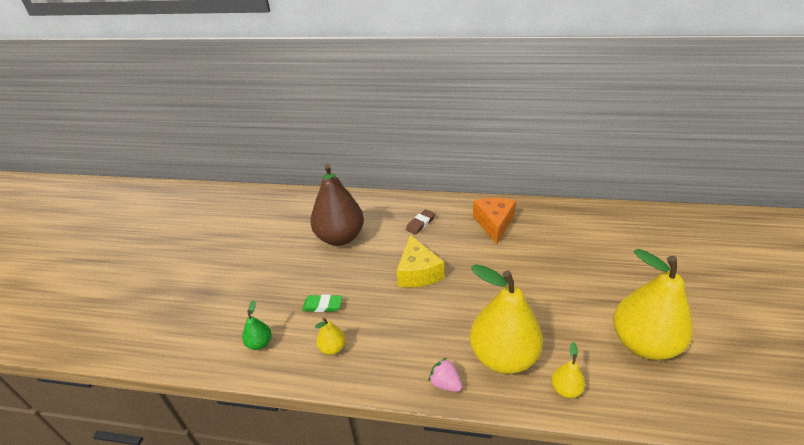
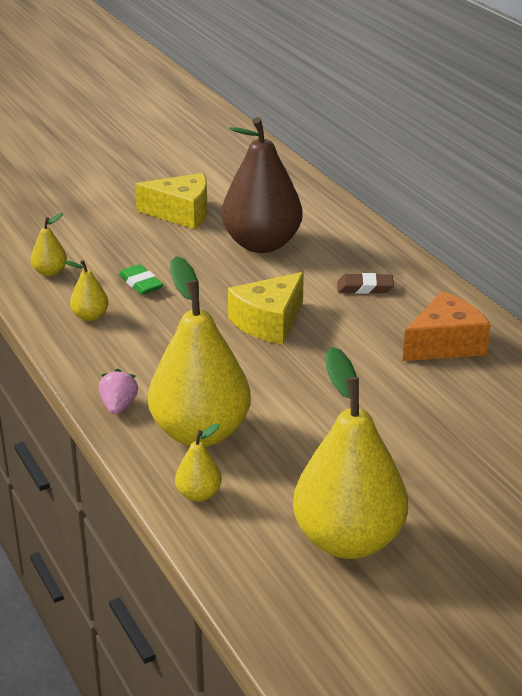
camera: 50 degrees right, 5 degrees down
(260, 343) = (50, 272): green pear -> yellow pear
(270, 251) = (181, 213): none -> yellow cheese

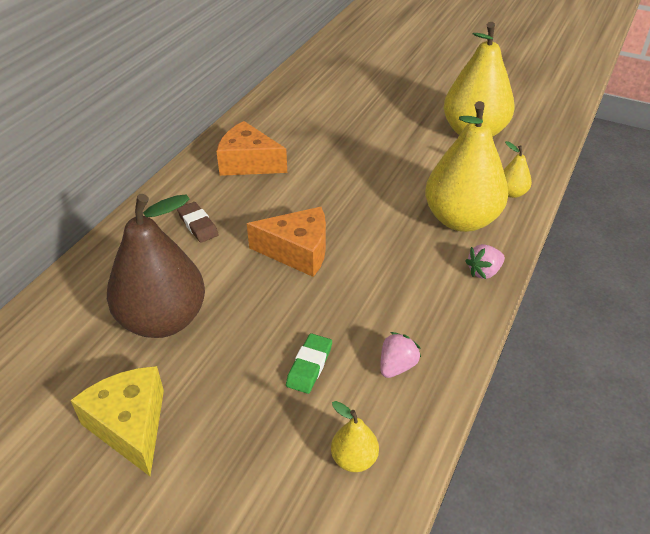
camera: 125 degrees left, 10 degrees up
(90, 316) = (397, 366): yellow pear -> pink strawberry
(269, 322) = (298, 251): yellow cheese -> orange cheese

